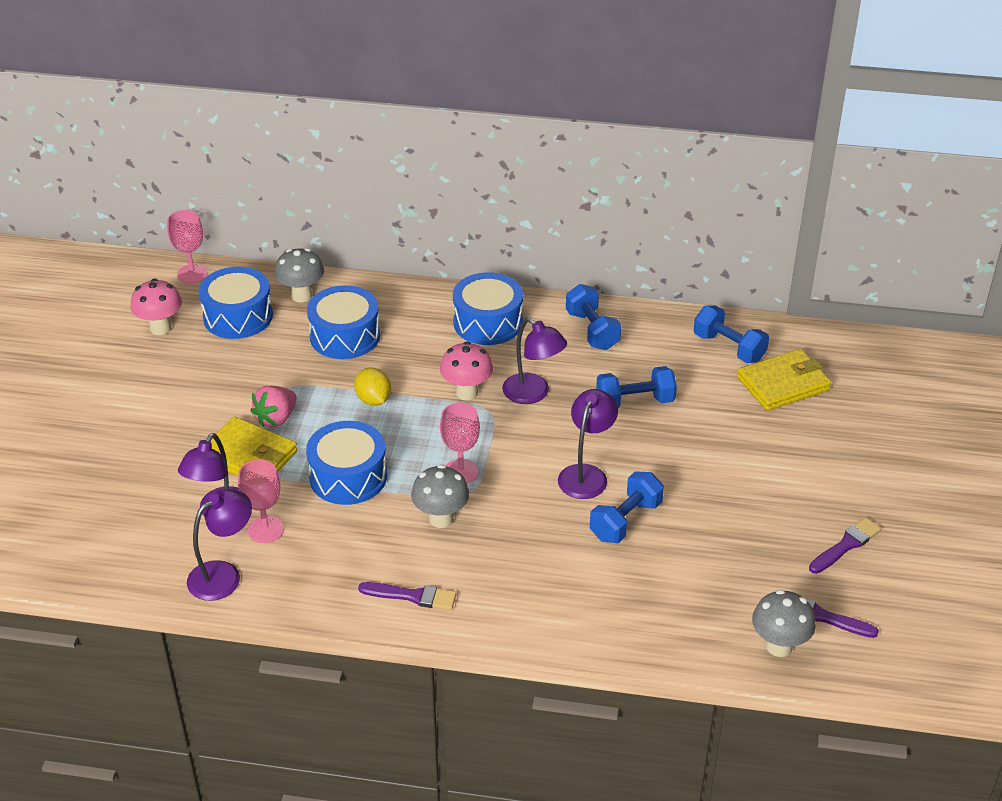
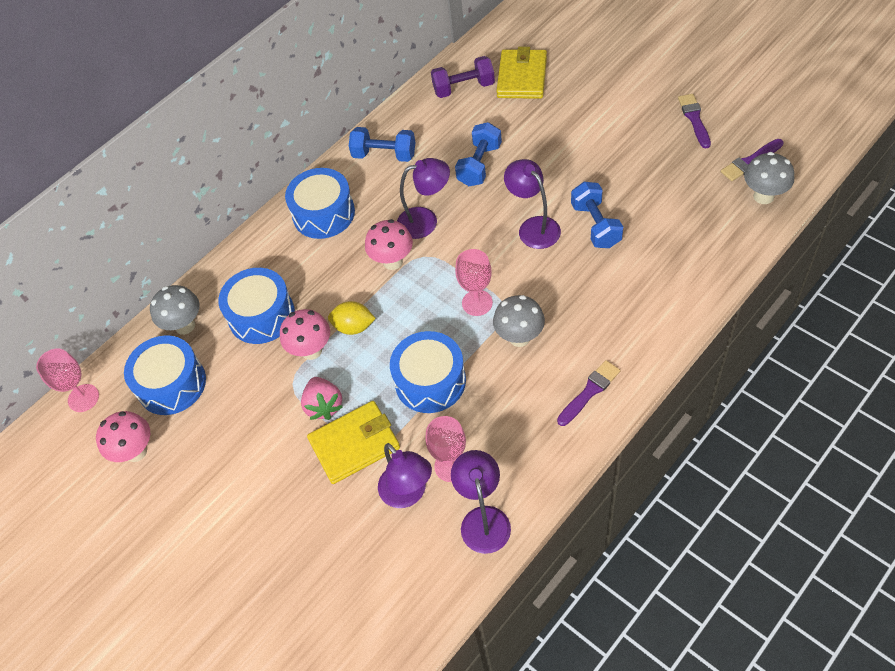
camera: 50 degrees left, 15 degrees up
(329, 384) = (311, 350): none -> pink mushroom
(729, 348) = (464, 88): blue dumbbell -> purple dumbbell

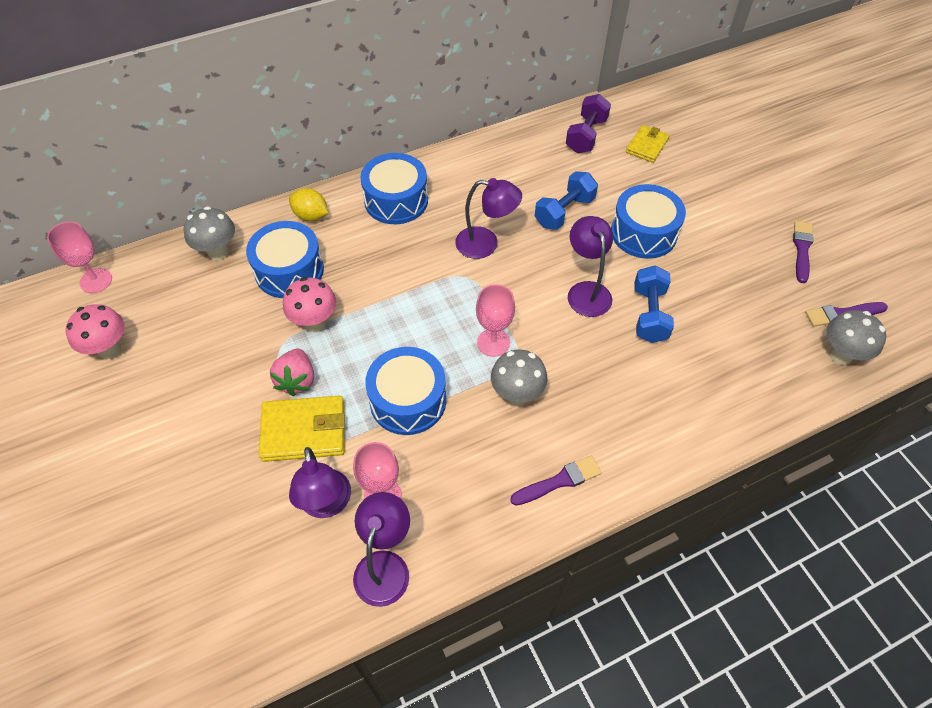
camera: 15 degrees right, 0 degrees up
(171, 384) = (176, 300): blue drum -> blue drum (643, 233)
(354, 327) = (365, 317): yellow lemon -> yellow lemon (311, 215)
(384, 155) = (480, 168): blue dumbbell -> none
(392, 261) = (435, 270): pink mushroom -> none
(464, 88) = (586, 135): purple dumbbell -> purple dumbbell turned 75 degrees counterclockwise
(522, 77) = (647, 146): yellow wallet -> yellow wallet, size x0.64

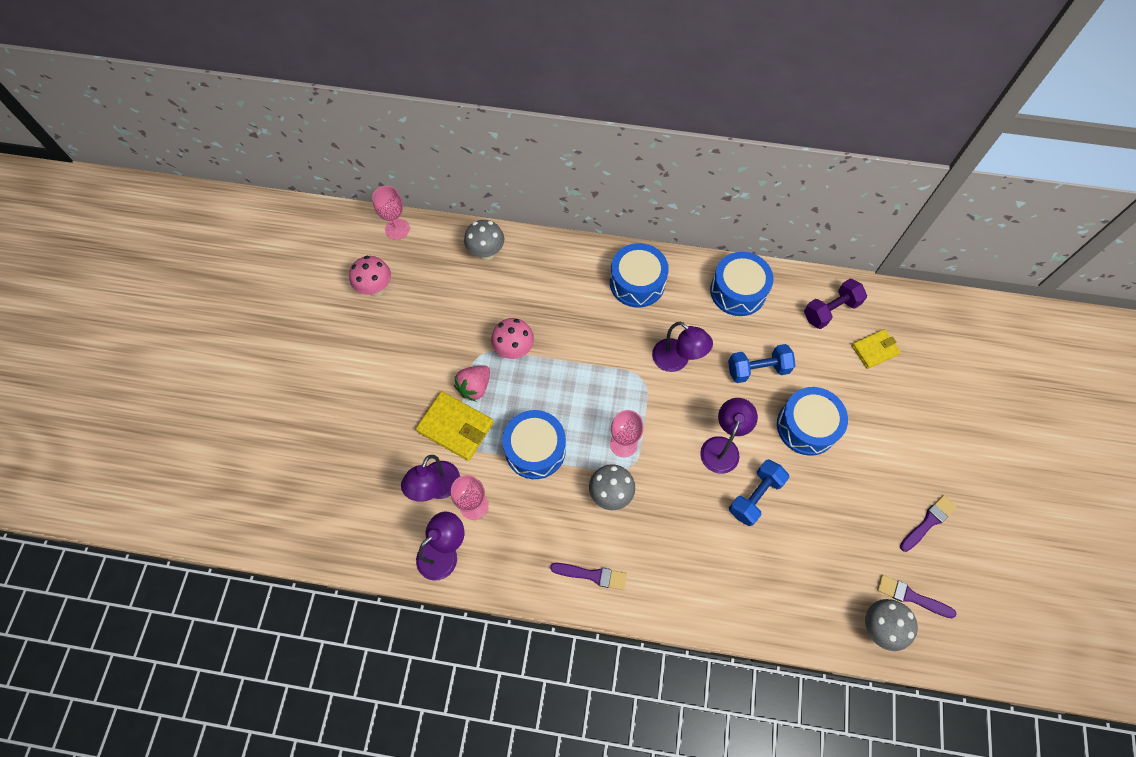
camera: 35 degrees right, 10 degrees up
(289, 271) = (523, 297): blue drum -> blue drum (738, 291)
(311, 215) = (567, 260): yellow lemon -> none

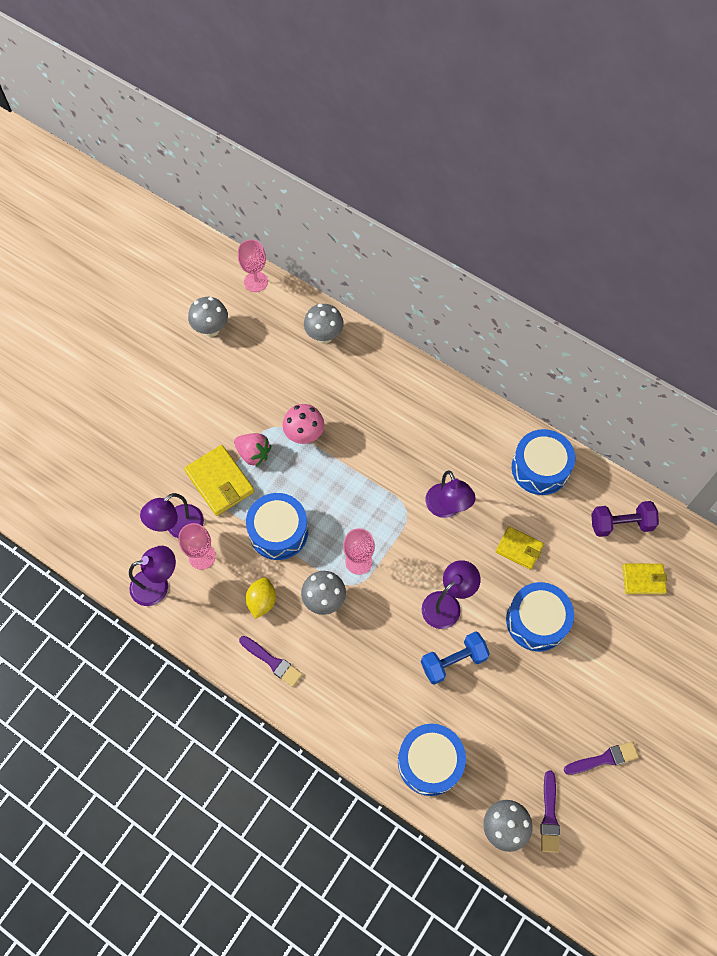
camera: 25 degrees right, 0 degrees up
(376, 289) = (211, 329): pink mushroom -> grey mushroom
(474, 387) = (253, 454): pink strawberry -> pink strawberry turned 120 degrees counterclockwise
(553, 522) = (262, 601): none -> yellow lemon
(637, 283) = (448, 420): blue drum -> blue drum (430, 762)
(757, 369) = (519, 548): blue dumbbell -> yellow wallet
(911, 596) = (549, 816): purple brush -> purple brush turned 135 degrees counterclockwise

